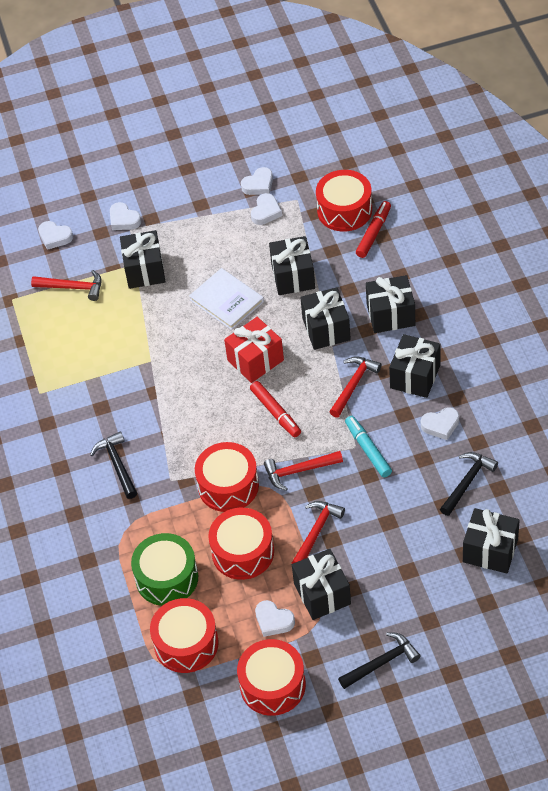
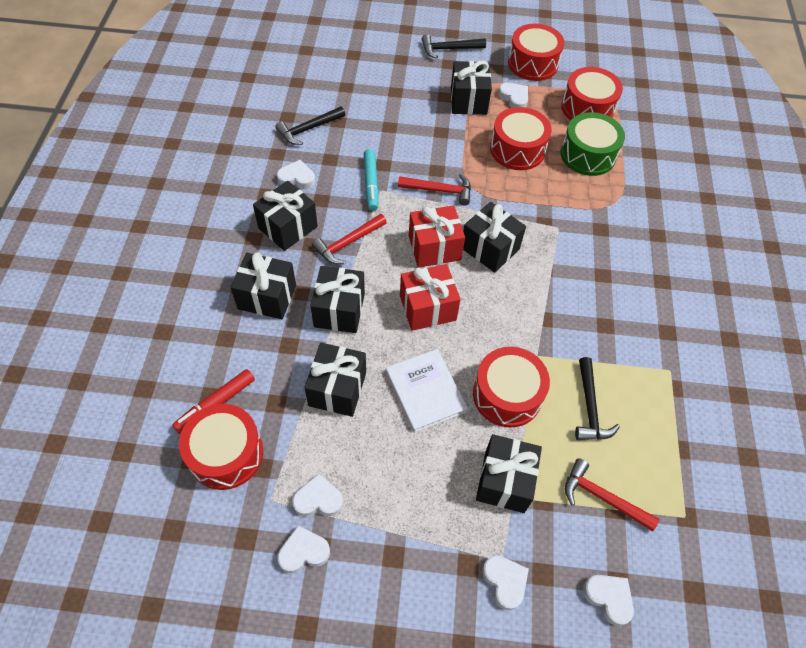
camera: 165 degrees left, 5 degrees up
(117, 465) = (604, 261): black hammer -> black hammer (589, 407)
(228, 486) = (507, 203): red drum -> red drum (507, 395)
(266, 212) = (318, 499): white heart -> white heart turned 45 degrees clockwise
(275, 413) = (434, 248): red marker -> red gift
(316, 532) = (450, 141): red hammer -> none
(490, 550) = (327, 81): black gift -> black gift (490, 248)

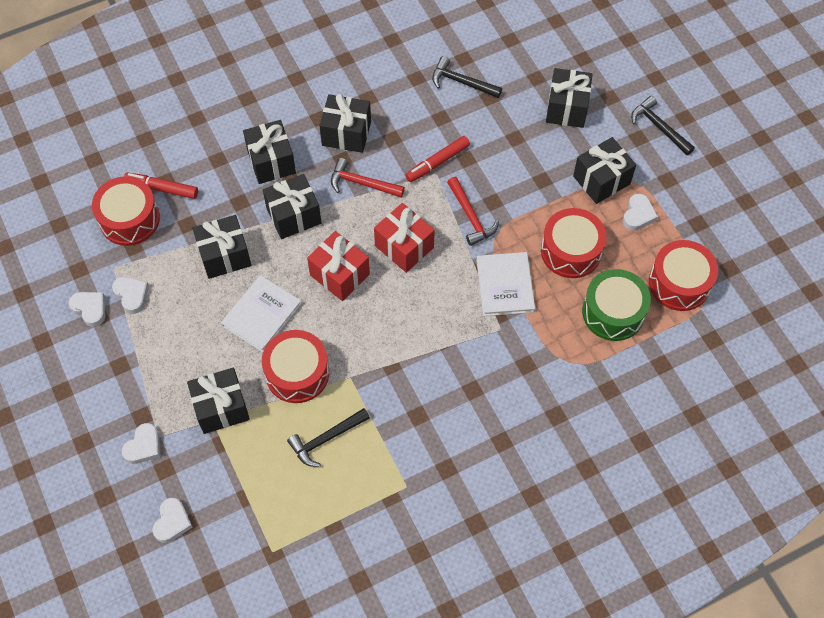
camera: 60 degrees right, 5 degrees up
(297, 178) = (401, 108): white heart -> none
(371, 184) = (437, 162): turquoise marker -> red marker
(490, 248) = (435, 288): black gift -> black gift (567, 108)
(520, 203) = (505, 285): none -> white book
(532, 63) = (702, 206): red drum -> none
(602, 497) = (251, 483): red hammer -> none

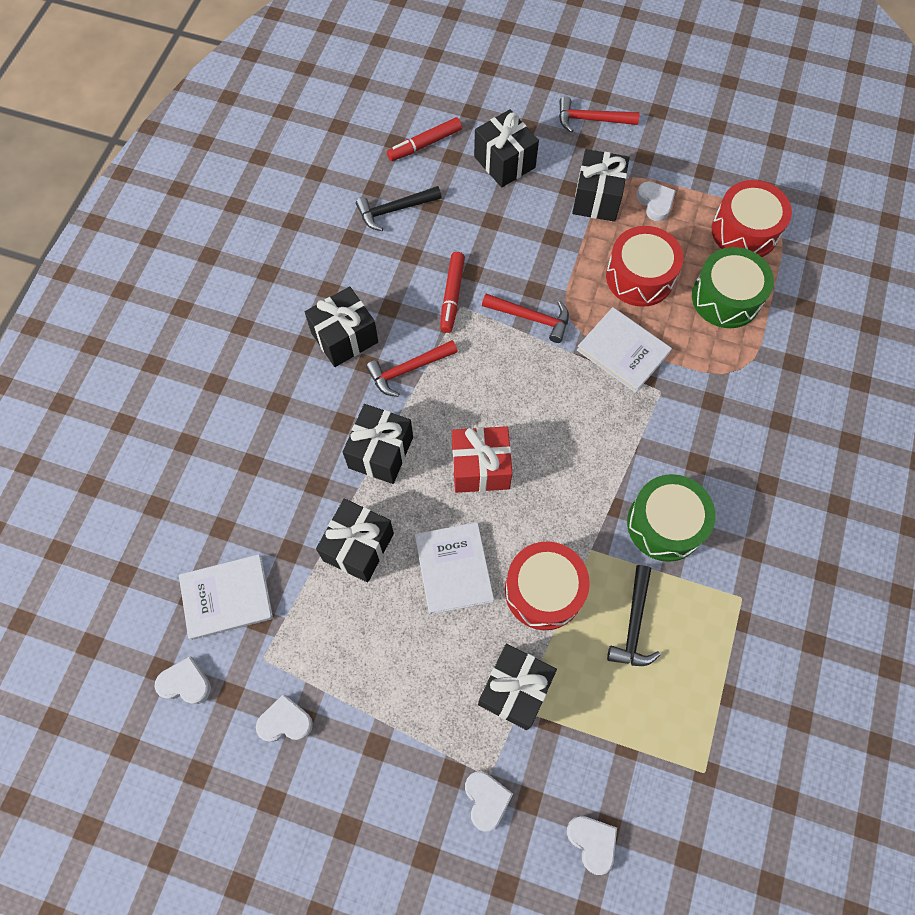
camera: 45 degrees left, 5 degrees up
(129, 219) = (227, 598): red drum -> white book
(131, 295) = (312, 668): white heart -> white heart (185, 683)
(162, 188) = (226, 539): red marker -> red marker (424, 144)
(271, 162) = (304, 422): black gift -> none
(404, 246) = (506, 393): red gift -> none
(410, 404) = (665, 524): none -> green drum
(659, 127) = (591, 120): black hammer -> red hammer

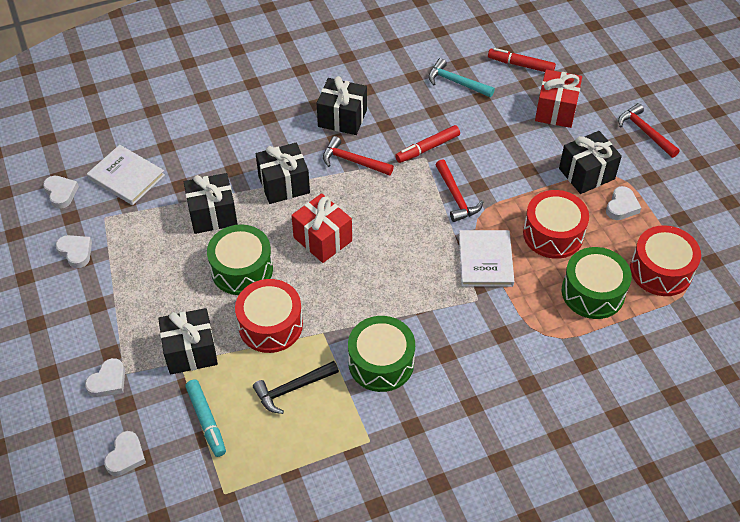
camera: 50 degrees right, 15 degrees down
(395, 210) = (456, 82): black hammer -> turquoise hammer
(453, 569) = (242, 269): white book -> green drum
(504, 162) = (556, 110): black gift -> red gift
(609, 732) = (206, 421): none -> turquoise marker

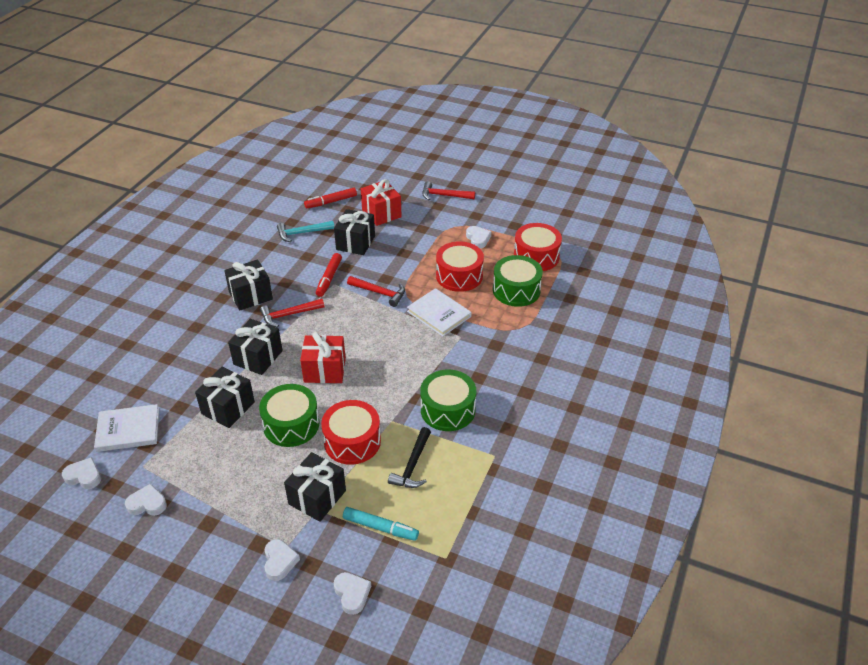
camera: 45 degrees left, 10 degrees down
(586, 174) = (439, 235): black gift -> black gift (355, 243)

